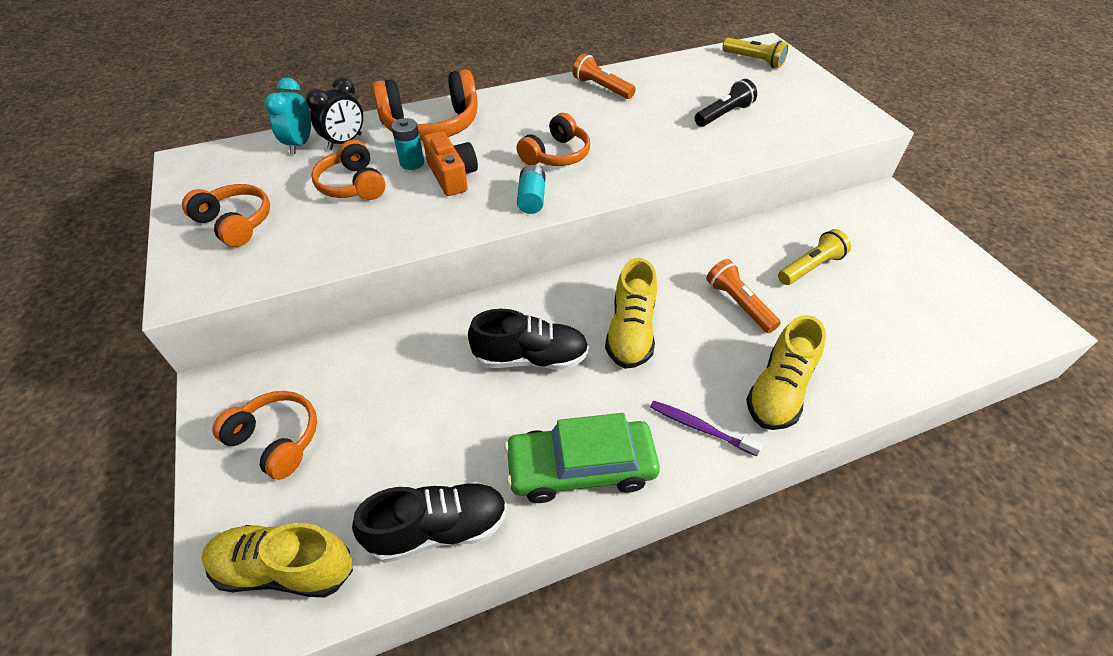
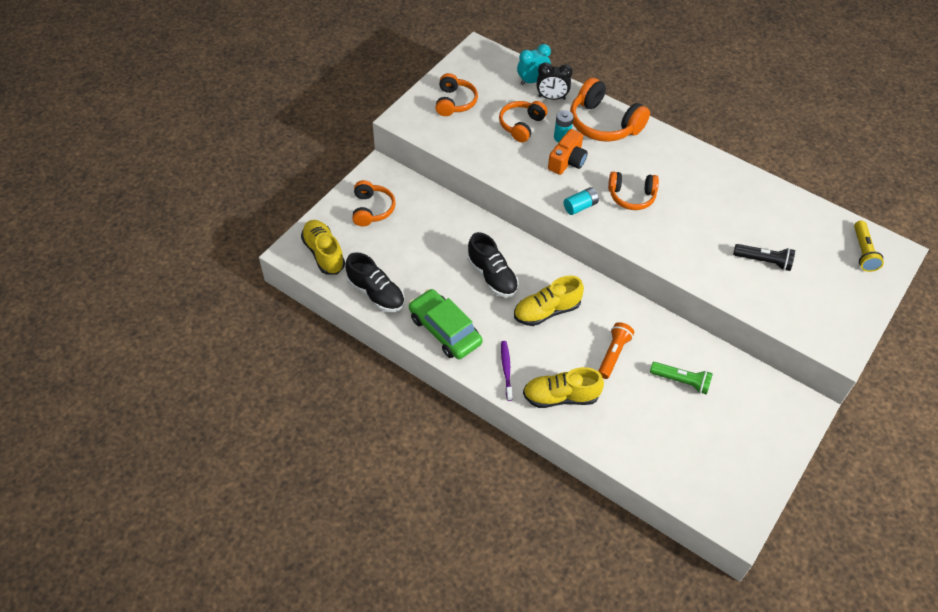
camera: 55 degrees right, 5 degrees up
(601, 88) = (729, 182): orange flashlight -> none
(810, 267) = (681, 381): yellow flashlight -> green flashlight

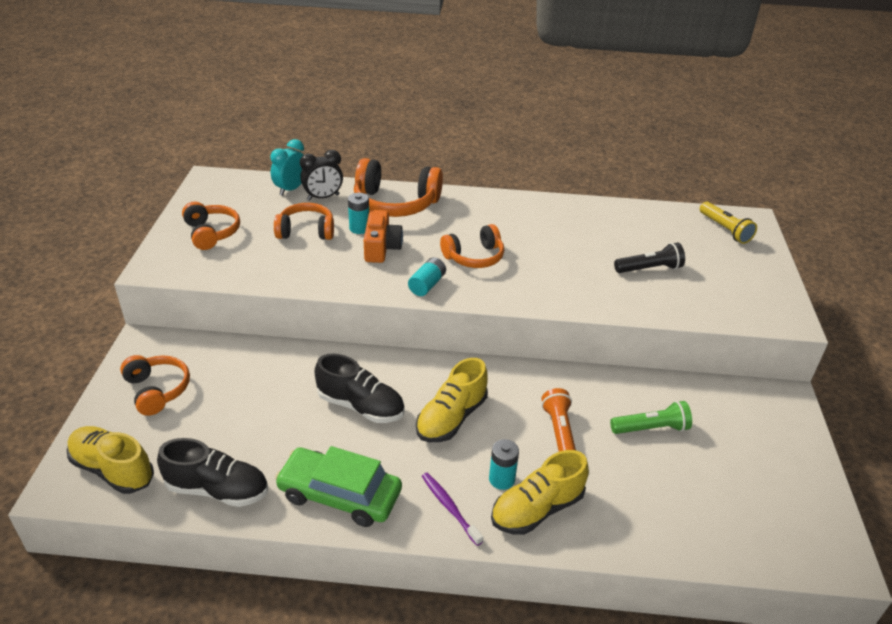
camera: 30 degrees left, 15 degrees down
(521, 125) = (306, 231): orange headphones -> orange headphones turned 90 degrees clockwise
(551, 367) = (501, 479): none -> turquoise battery

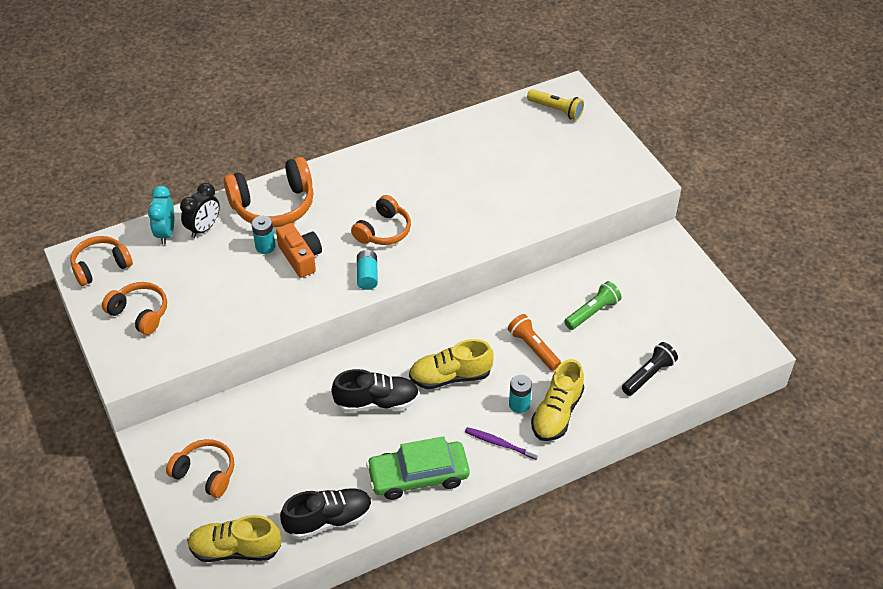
camera: 30 degrees left, 10 degrees up
(306, 231) = (222, 271): orange headphones -> orange headphones (101, 266)
(451, 418) = (450, 376): yellow shoe -> yellow shoe turned 75 degrees clockwise
(649, 269) = (524, 178): black flashlight -> black flashlight (648, 375)

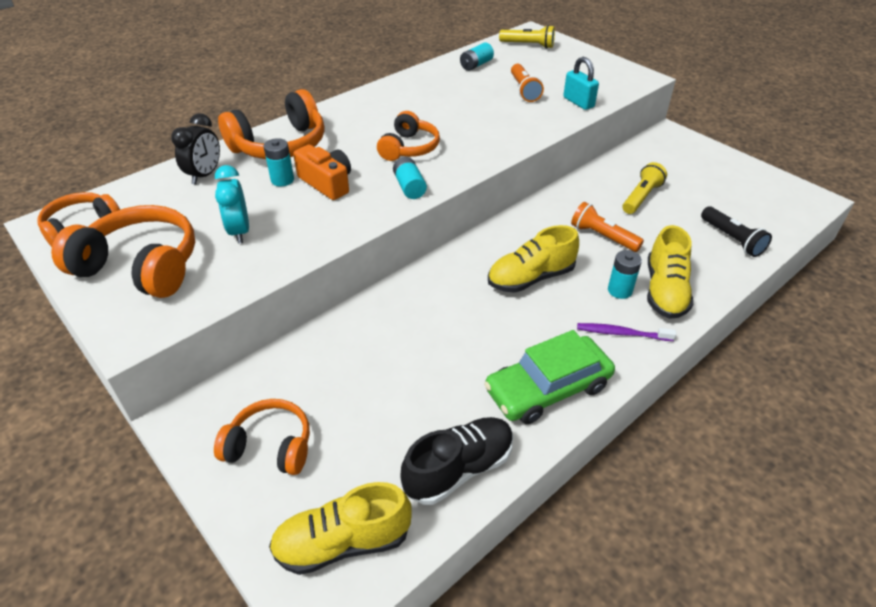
camera: 15 degrees left, 5 degrees down
(139, 313) = (141, 266): orange headphones -> orange headphones, size x1.57
(166, 233) = (160, 185): turquoise clock -> turquoise clock (239, 231)
(377, 402) = (460, 319): black shoe -> none
(489, 131) = (476, 65): none -> turquoise battery
(520, 176) = (524, 90): none -> orange flashlight
(564, 202) = (578, 102): none -> turquoise padlock
(592, 312) = (641, 197): green flashlight -> yellow flashlight
(648, 375) = (732, 239): black flashlight -> black flashlight turned 120 degrees clockwise

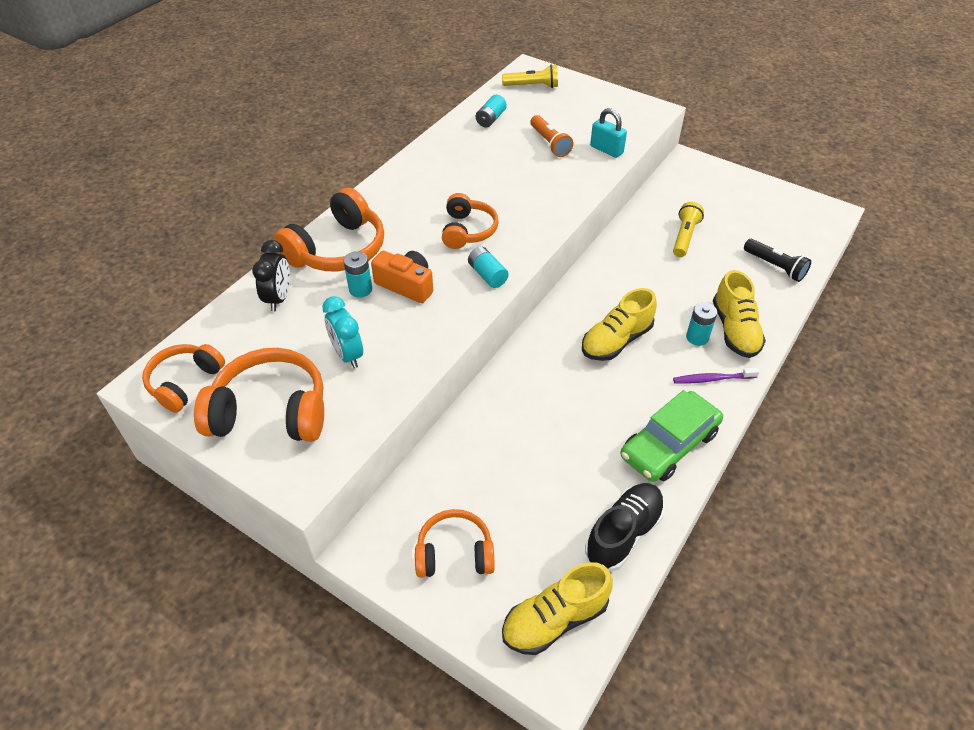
camera: 15 degrees left, 5 degrees up
(602, 237) = (664, 285): orange flashlight -> none

